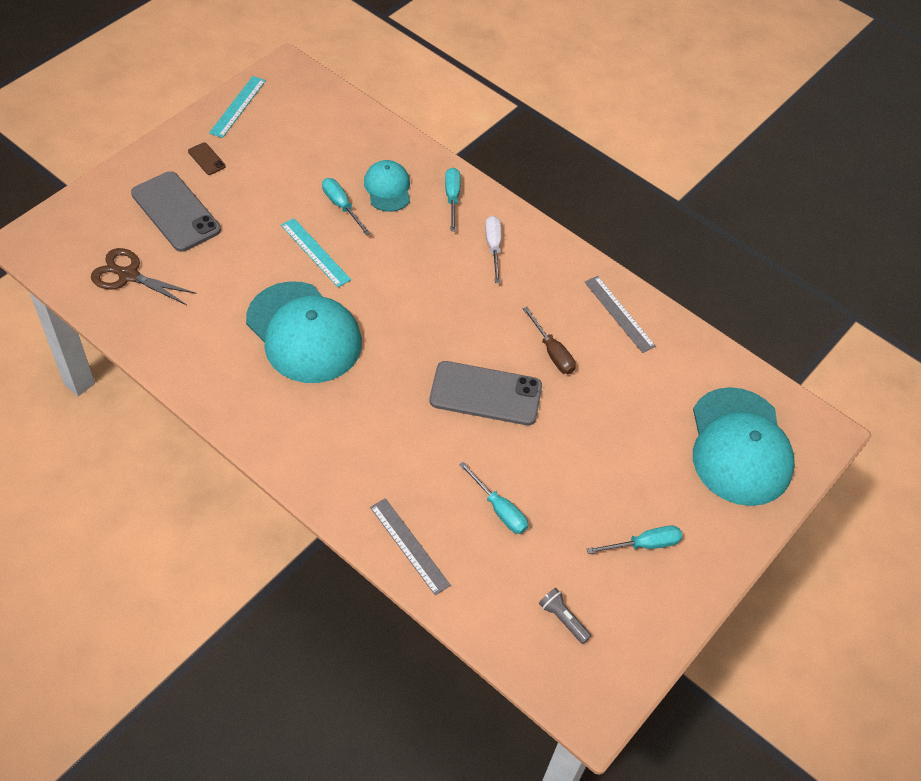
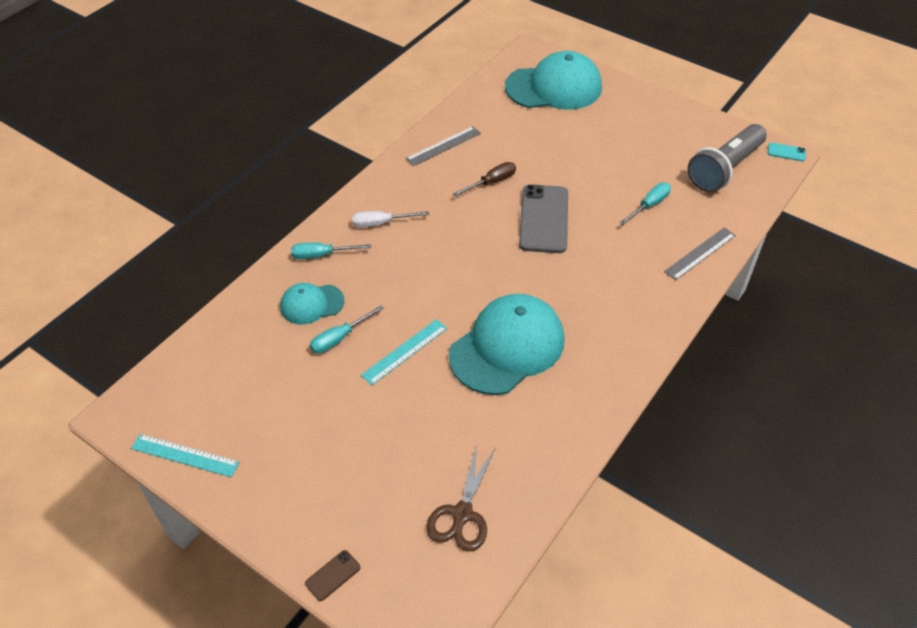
camera: 90 degrees left, 5 degrees down
(176, 212) = (361, 487): grey phone -> none
(206, 159) = (275, 472): brown phone -> brown phone (333, 575)
(563, 619) = (724, 169): grey flashlight -> grey flashlight, size x2.39
(596, 716) = (786, 152): none -> turquoise phone
(644, 544) = (650, 132): turquoise screwdriver -> none

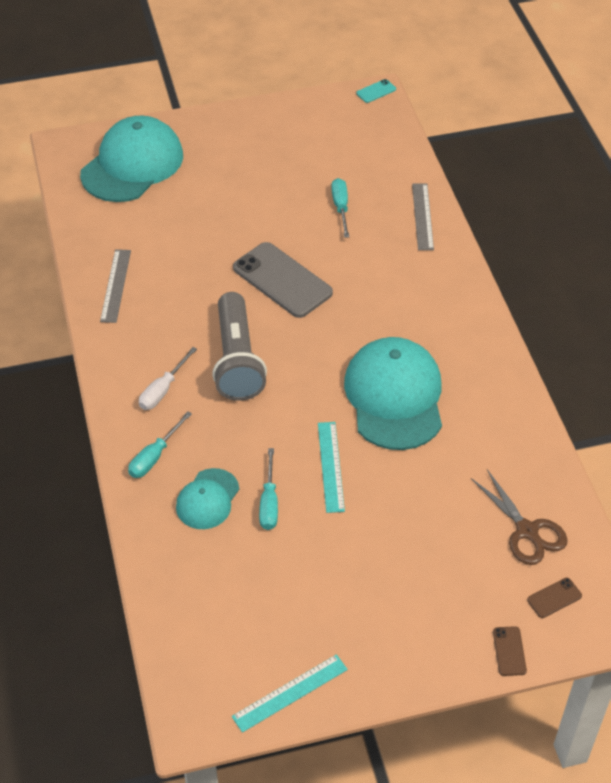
camera: 50 degrees left, 0 degrees up
(412, 576) = (554, 598): none -> brown phone
(491, 182) = (200, 284): brown screwdriver -> none
(724, 169) = (353, 137): grey flashlight -> grey flashlight (237, 360)

